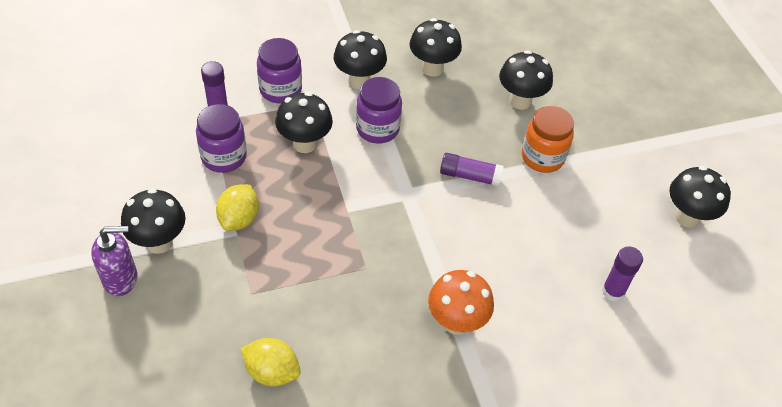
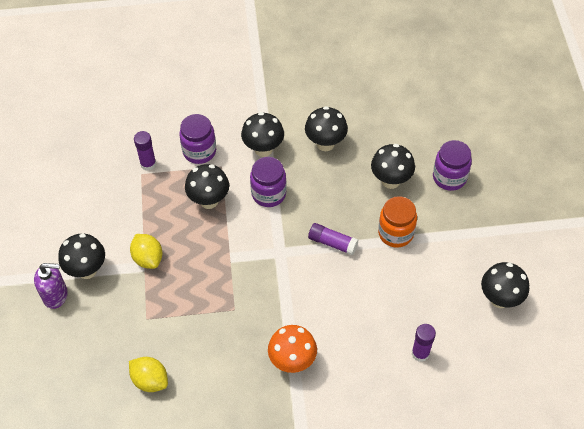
camera: 15 degrees right, 5 degrees up
(224, 157) = (145, 205): purple jar -> purple jar (449, 177)
(239, 219) = (148, 258): yellow lemon -> yellow lemon turned 60 degrees counterclockwise

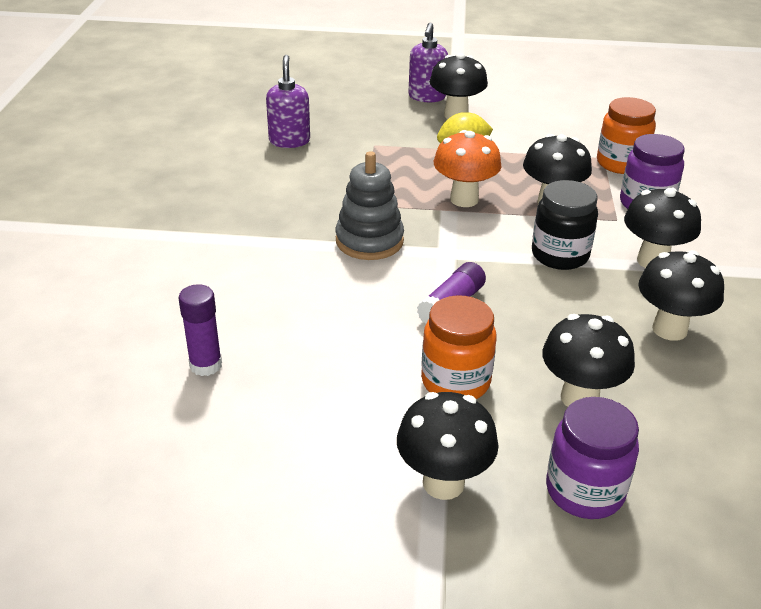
camera: 100 degrees right, 20 degrees down
(148, 164) = (621, 163): purple glue stick -> orange jar
(150, 380) = (289, 141): yellow lemon -> purple soap dispenser
(268, 194) = (560, 255): purple jar -> black jar
(278, 296) = (369, 241): none -> grey stacking toy
(292, 361) = (260, 240): orange mushroom -> orange mushroom (464, 199)
(500, 299) = (262, 501): black mushroom -> black mushroom (443, 483)

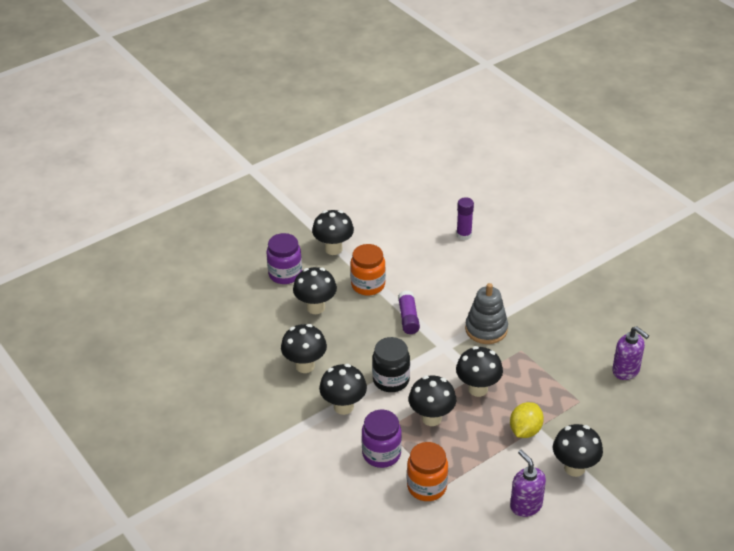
camera: 140 degrees right, 5 degrees up
(426, 97) = (617, 476): purple soap dispenser -> purple soap dispenser (525, 505)
(464, 199) = (478, 389): orange mushroom -> black mushroom

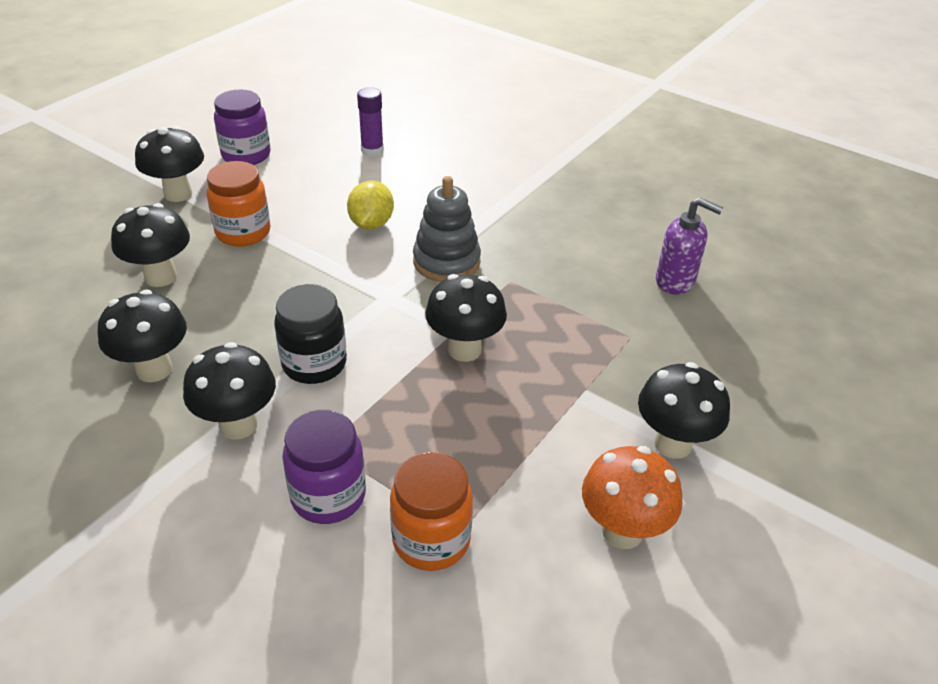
camera: 20 degrees left, 0 degrees up
(285, 274) = (102, 238): purple jar -> purple jar (246, 155)
(408, 318) = (319, 267): purple glue stick -> none
(431, 418) = (402, 412): black mushroom -> none
(525, 430) = (566, 399): yellow lemon -> yellow lemon (371, 224)
(525, 505) = (622, 531): purple soap dispenser -> orange mushroom

